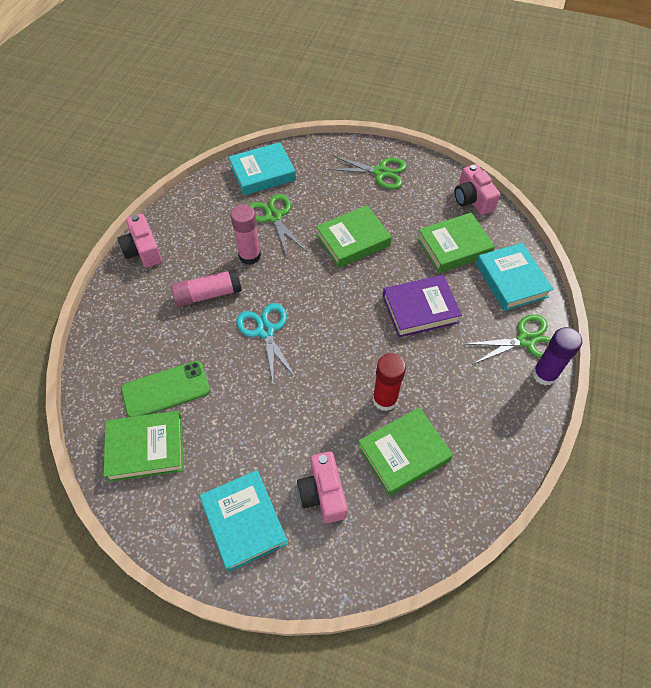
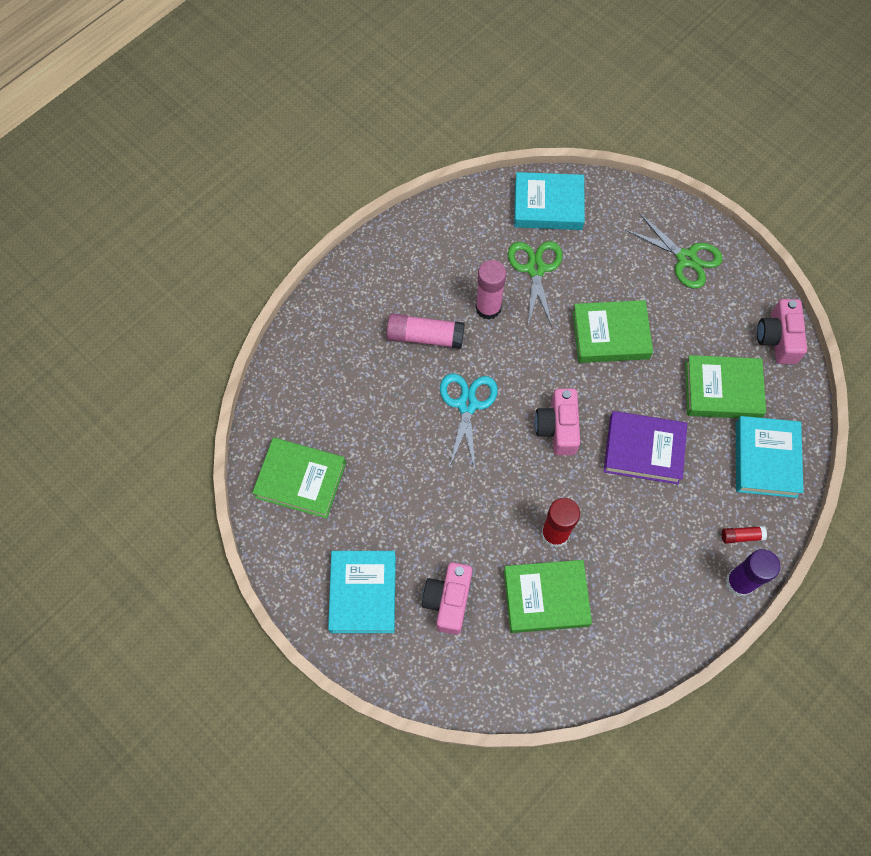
camera: 25 degrees right, 10 degrees up
(143, 250) = (378, 254): pink camera -> pink camera (558, 427)
(166, 390) = (341, 427): green phone -> none
(526, 340) = (741, 536): green scissors -> red glue stick

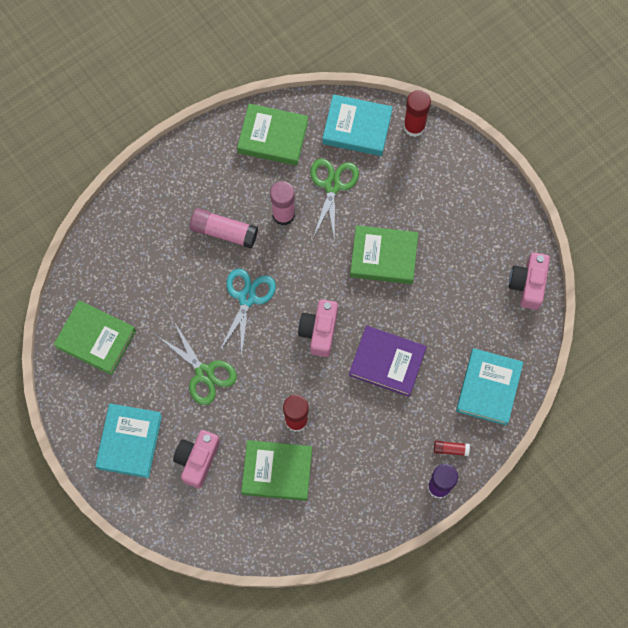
camera: 10 degrees right, 5 degrees up
(610, 194) = (414, 126): none -> red glue stick
(686, 259) = (467, 198): green scissors -> green scissors (204, 373)
(722, 390) = (467, 322): green book -> green book (273, 137)

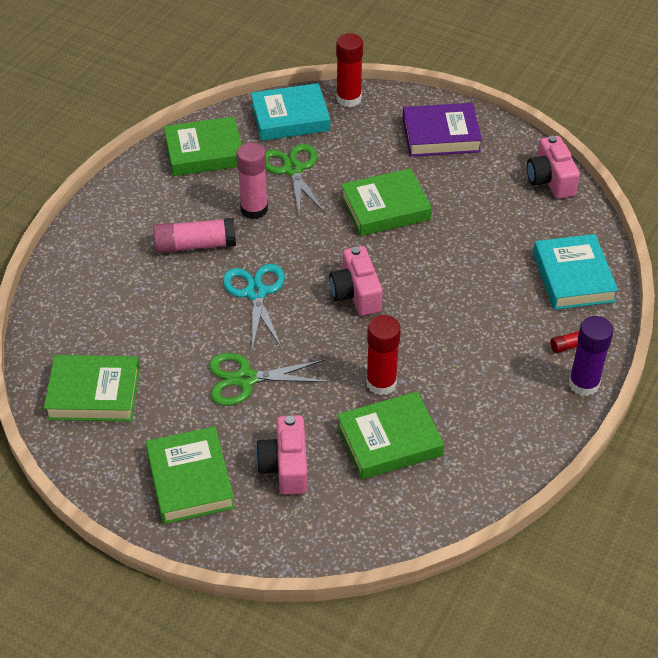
camera: 25 degrees left, 25 degrees down
(129, 442) = (190, 480): turquoise book -> green book
(204, 373) = (245, 379): green scissors -> green scissors turned 150 degrees clockwise
(387, 362) = (449, 294): purple book -> purple book (441, 135)

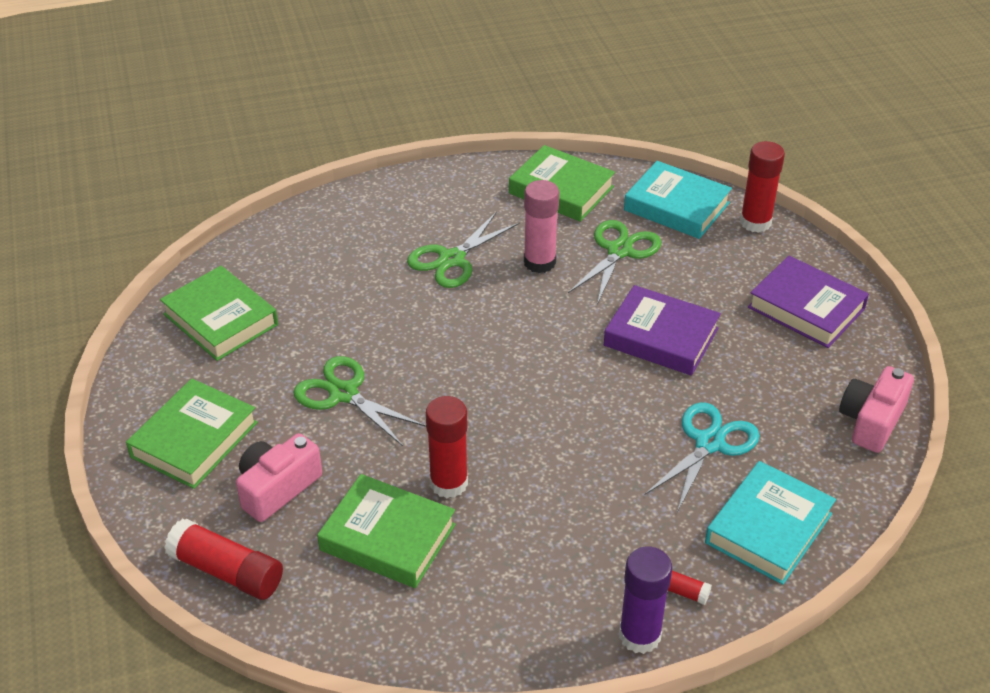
camera: 45 degrees right, 5 degrees down
(195, 245) = (451, 259): pink glue stick -> green scissors
(256, 293) = (448, 331): turquoise scissors -> turquoise scissors (709, 443)
(324, 536) = (227, 571): none -> red glue stick
(356, 293) = (532, 391): pink camera -> none
(385, 208) = (661, 337): green book -> purple book

